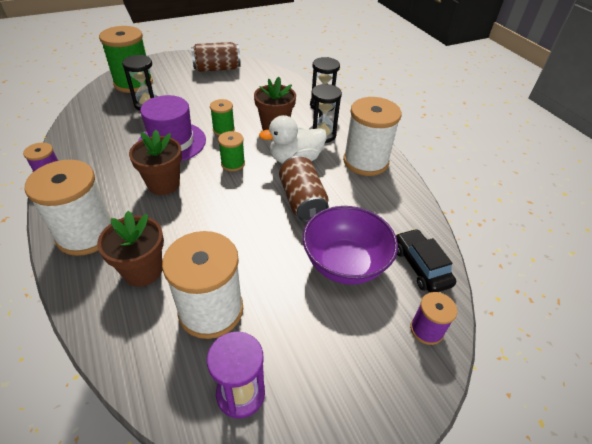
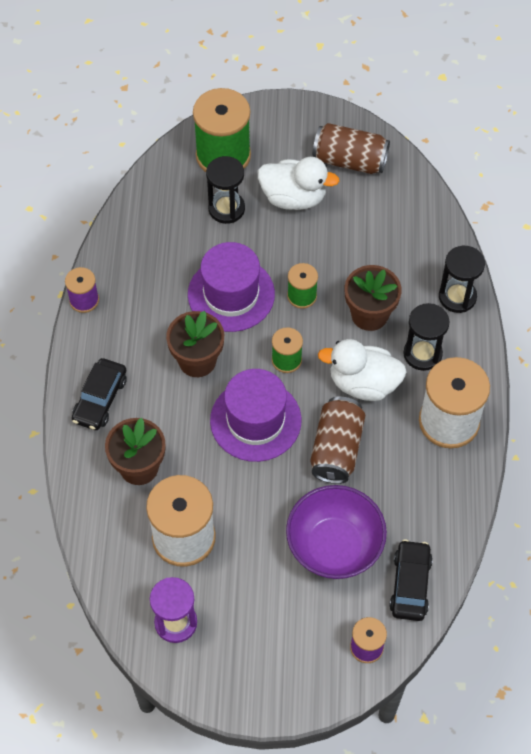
camera: 30 degrees right, 15 degrees up
(86, 234) = (100, 399): white spool -> black car
(191, 90) = (294, 197): none -> white duck
(230, 204) = (255, 420): none -> purple hat

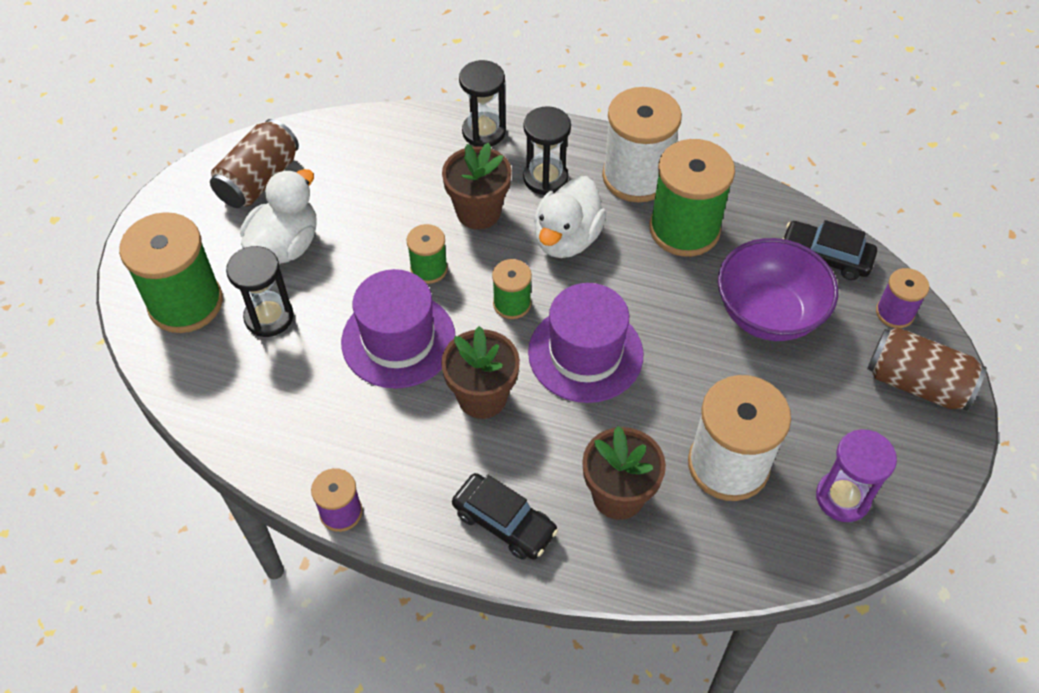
camera: 75 degrees left, 5 degrees down
(337, 449) = (644, 283): brown can -> brown can (917, 383)
(403, 469) = (684, 229): none -> green spool

